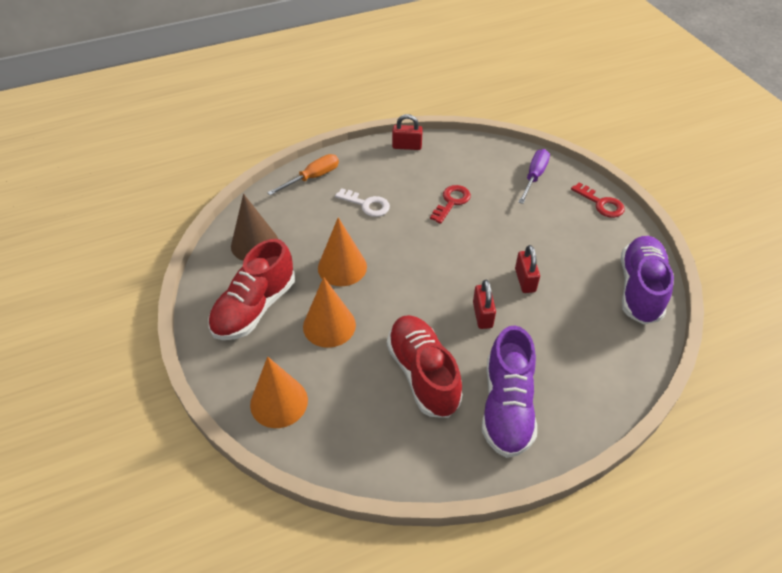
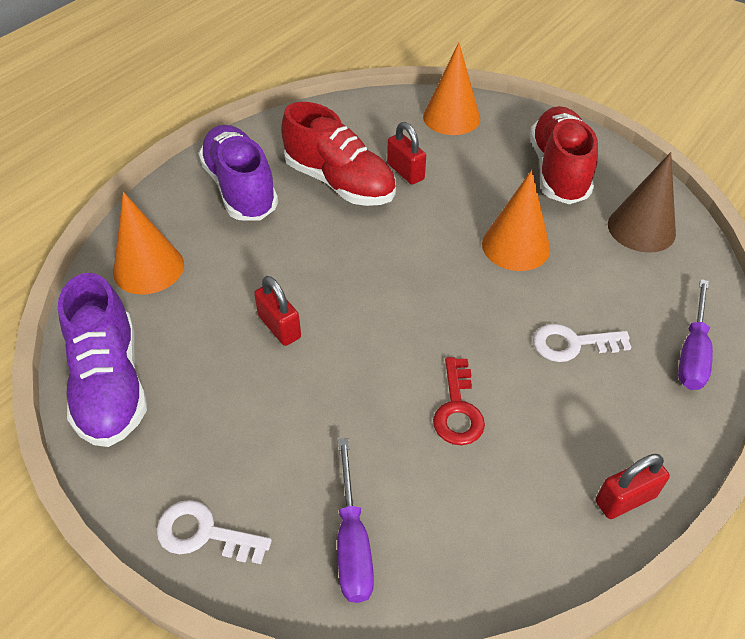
camera: 150 degrees right, 0 degrees up
(312, 178) = (692, 352): orange screwdriver -> purple screwdriver
(329, 325) = (468, 185): orange cone -> orange cone (148, 268)
(482, 315) = (312, 261): red padlock -> red padlock (405, 172)
(601, 204) = (204, 533): red key -> white key

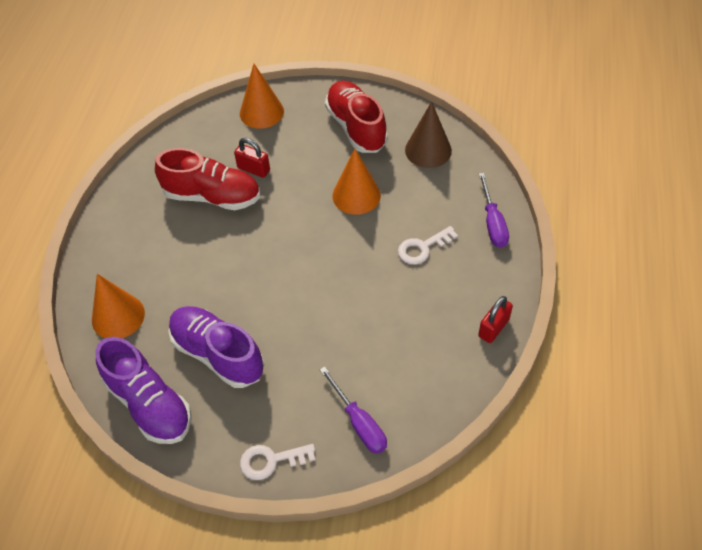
camera: 25 degrees left, 5 degrees up
(240, 189) = (143, 230): purple shoe -> purple shoe (218, 354)
(279, 327) = (236, 317): red padlock -> none
(457, 409) = (376, 319): red key -> none

